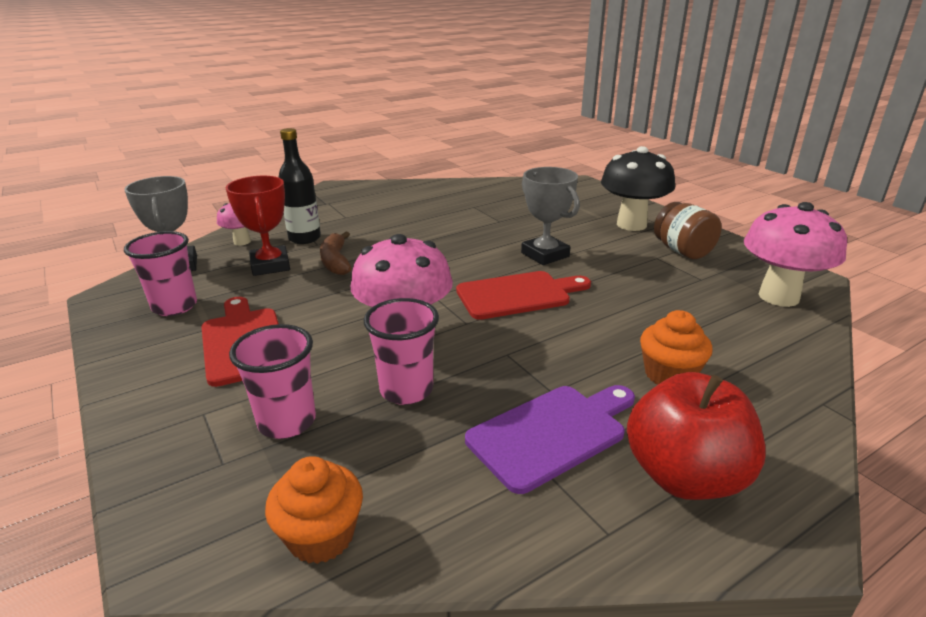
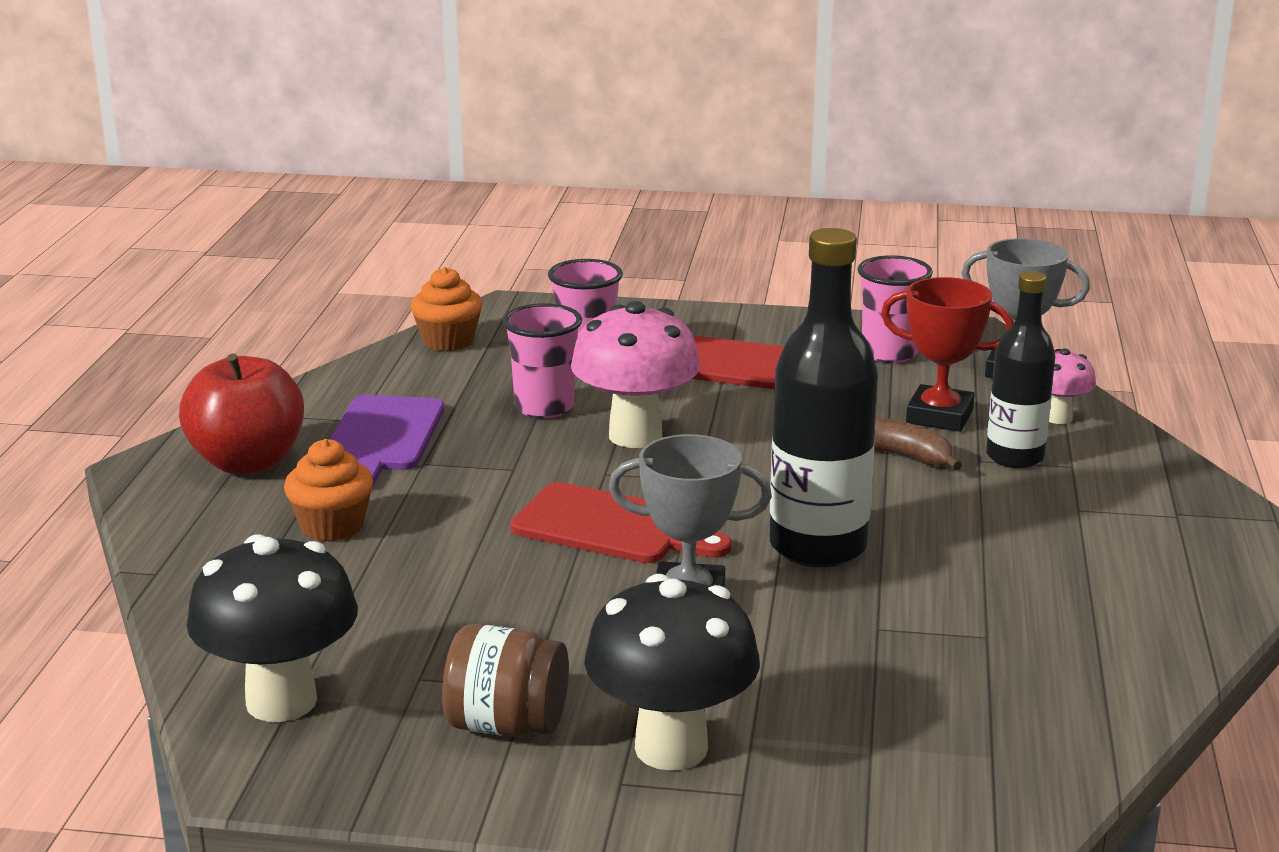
camera: 130 degrees right, 5 degrees down
(457, 248) = (818, 547): none -> black bottle
(518, 295) = (612, 527): red cutting board -> red cutting board turned 90 degrees counterclockwise
(778, 297) = (281, 701): pink mushroom -> black mushroom

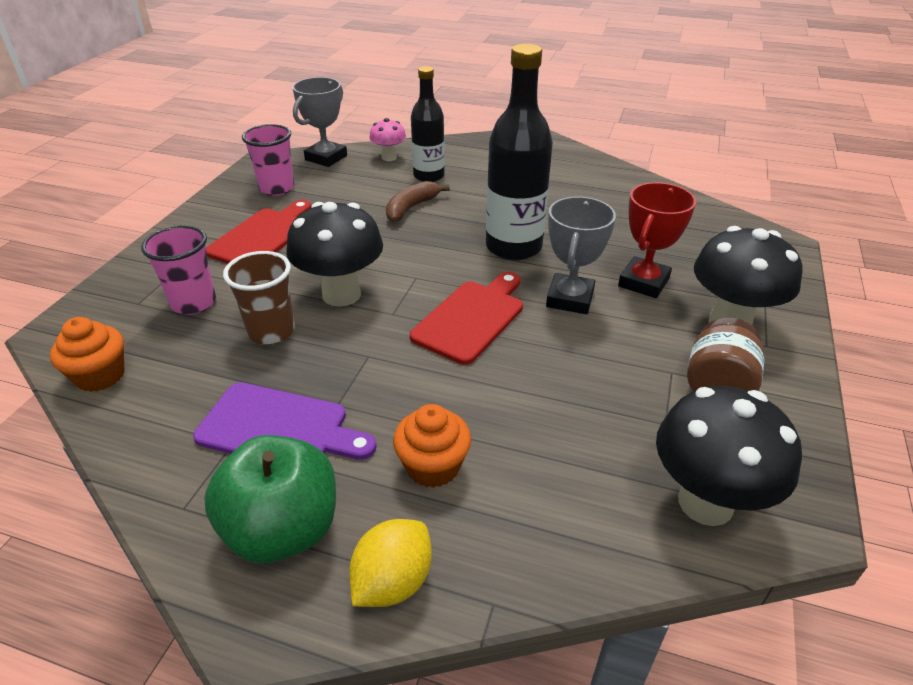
camera: 80 degrees left, 15 degrees up
(185, 521) = (393, 581): none -> yellow lemon
(248, 462) = (283, 529): red apple -> green apple
(544, 407) = (271, 331): pink cup -> brown cup
(635, 435) = (341, 294): pink mushroom -> black mushroom
(939, 416) = (370, 187): red trophy -> red trophy (643, 282)

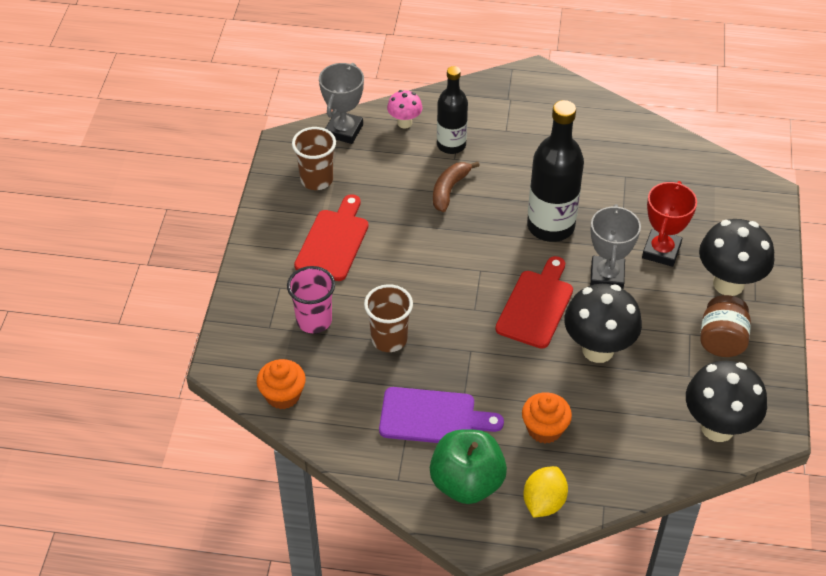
camera: 10 degrees left, 10 degrees up
(277, 188) = (316, 180): pink cup -> brown cup
(341, 294) = (427, 296): black mushroom -> black mushroom (598, 349)

